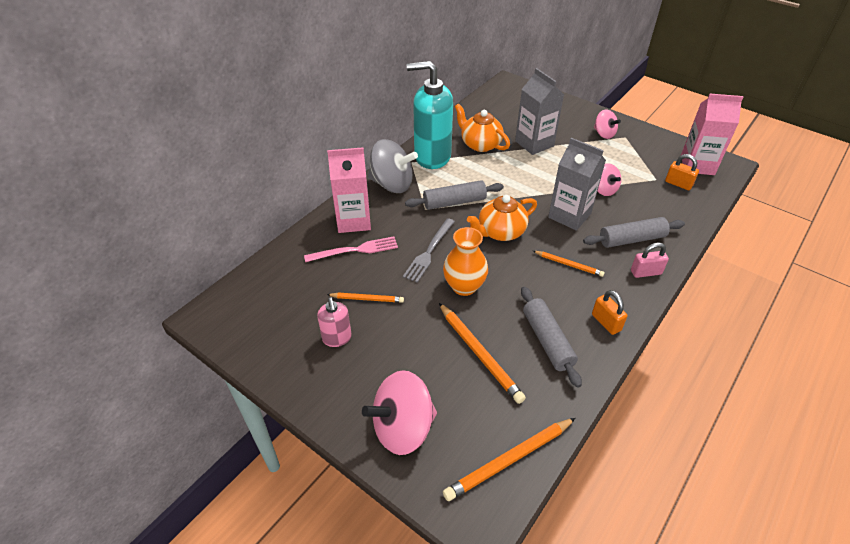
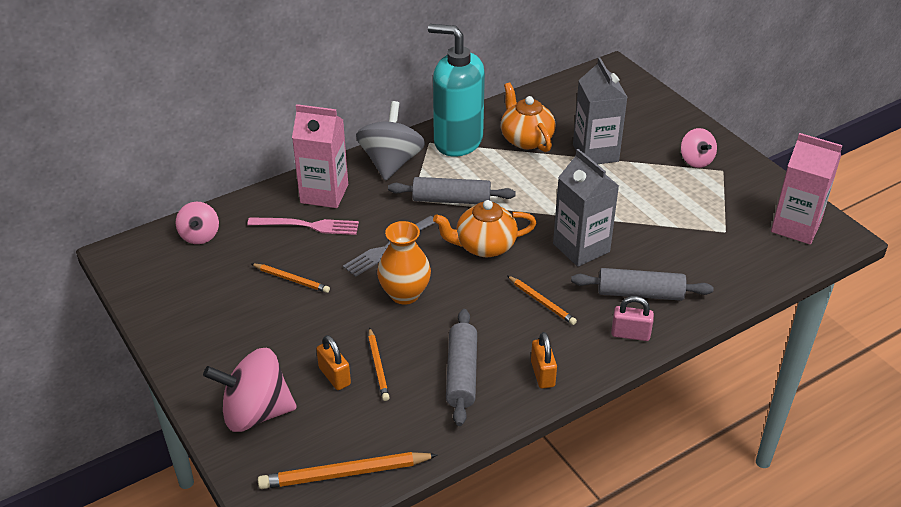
camera: 20 degrees right, 5 degrees down
(337, 338) = (238, 310): pink soap dispenser -> none
(392, 184) = (391, 163): grey spinning top -> grey spinning top turned 120 degrees counterclockwise
(479, 354) = (378, 366): orange pencil -> orange pencil, size x0.60
(604, 190) = (646, 228): pink spinning top -> pink spinning top (200, 235)
(678, 184) = (751, 244): orange padlock -> orange padlock (334, 376)

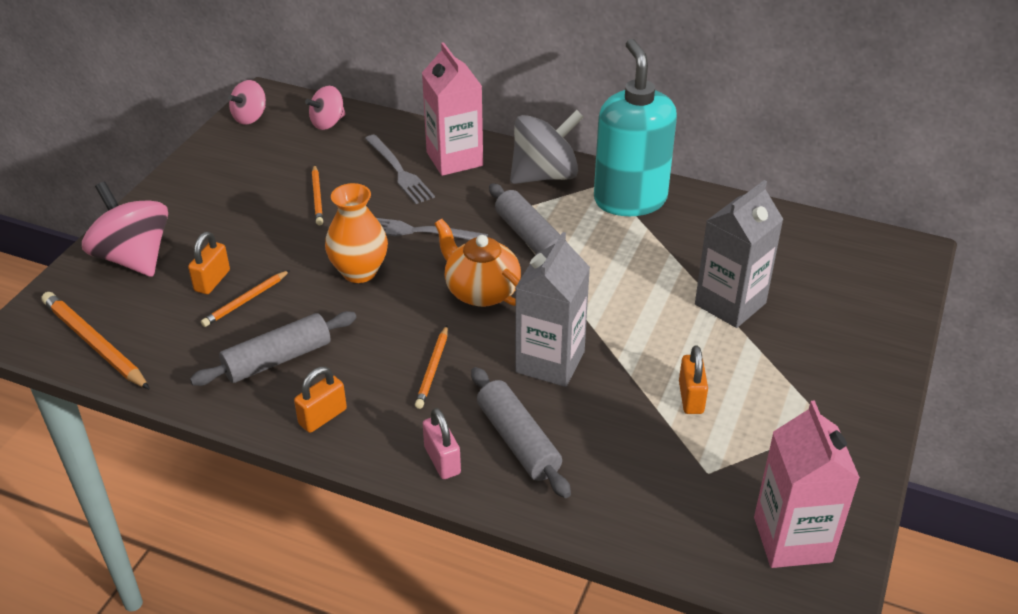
camera: 55 degrees right, 0 degrees up
(308, 226) = (399, 171): pink fork -> grey fork
(526, 139) = (691, 243): orange teapot -> none
(661, 207) = (691, 397): none -> orange padlock
(696, 160) = (818, 392): pink spinning top -> pink spinning top (250, 117)

